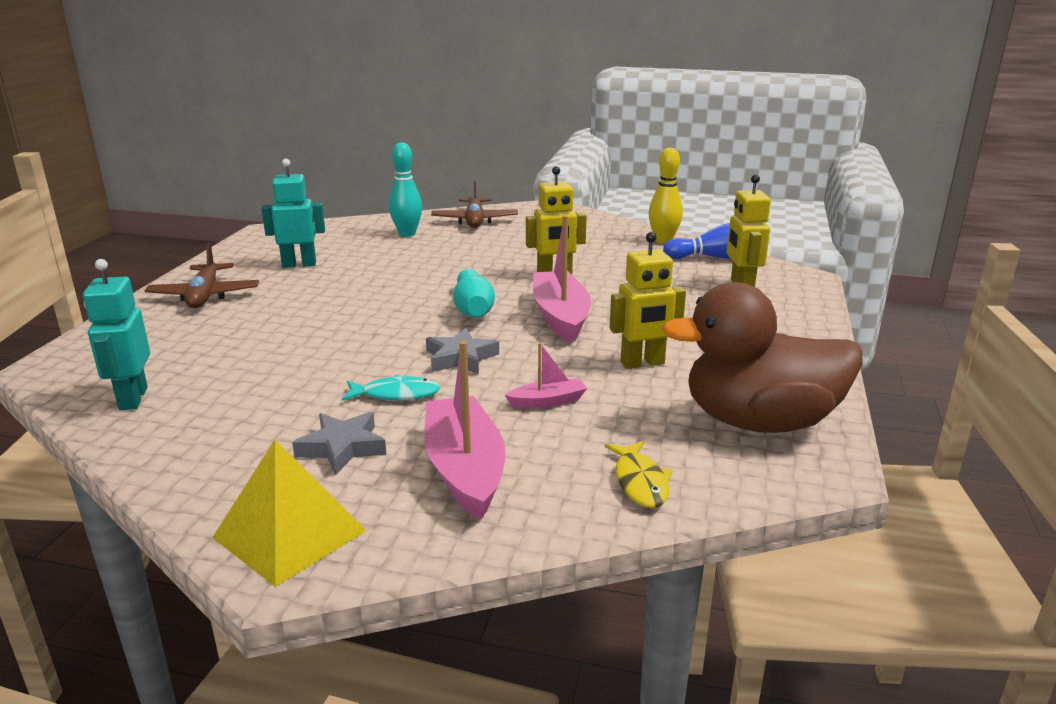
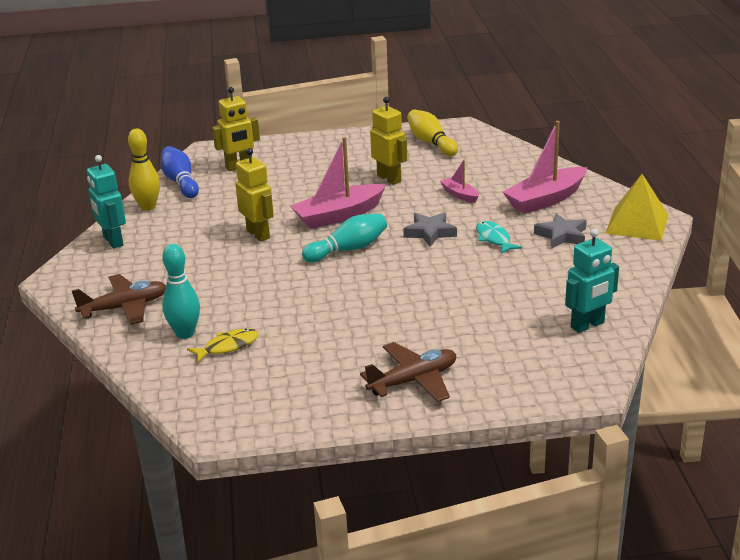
camera: 110 degrees left, 5 degrees up
(299, 264) = (306, 363): turquoise robot -> turquoise robot (112, 241)
(640, 482) = (513, 160): yellow fish -> yellow fish (228, 346)
(760, 422) = (431, 143): brown duck -> yellow bowling pin

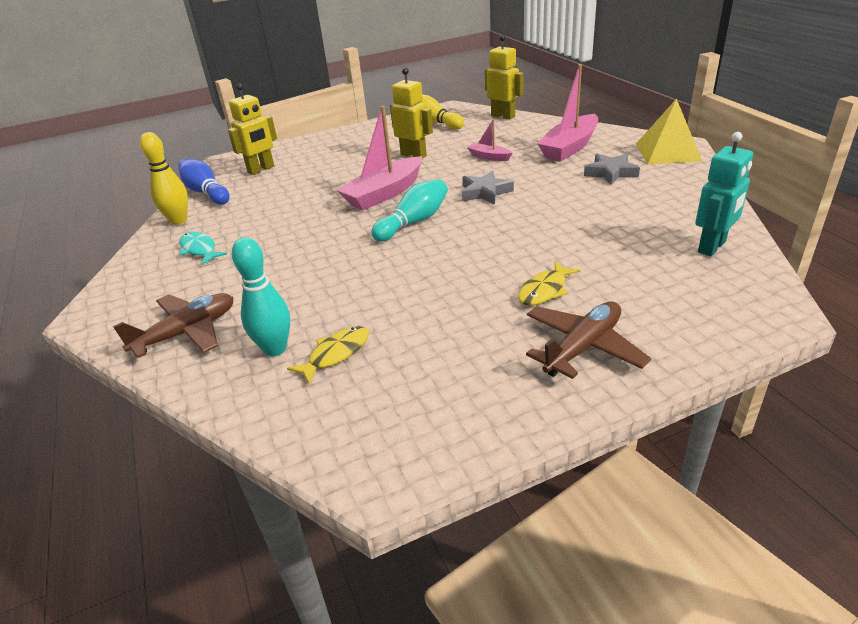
camera: 15 degrees left, 5 degrees up
(112, 241) = (149, 261): turquoise robot -> none
(258, 234) = (311, 225): yellow robot -> yellow robot (503, 116)
(417, 332) = (544, 290): none -> yellow fish
(494, 239) = (550, 186): turquoise fish -> turquoise fish (199, 249)

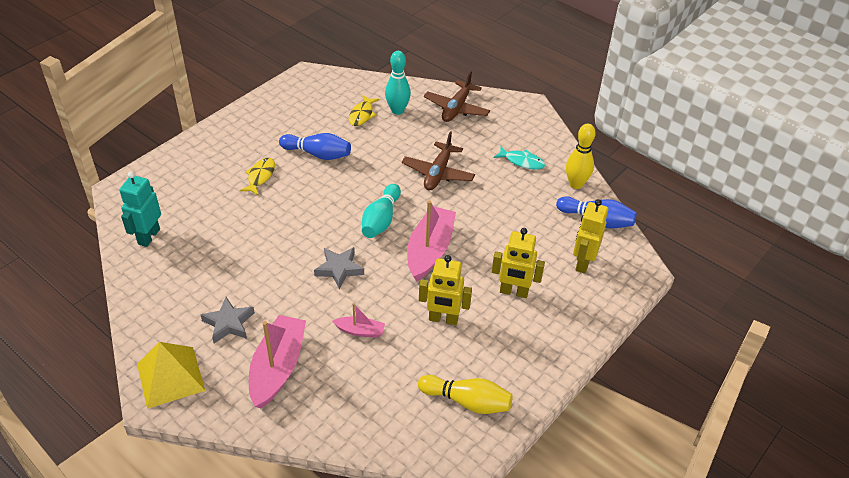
camera: 150 degrees right, 10 degrees up
(446, 305) = (318, 154): none -> blue bowling pin
(503, 116) = (383, 439): yellow robot -> yellow robot (514, 292)
(583, 347) = (231, 144): brown plane -> brown plane (438, 173)

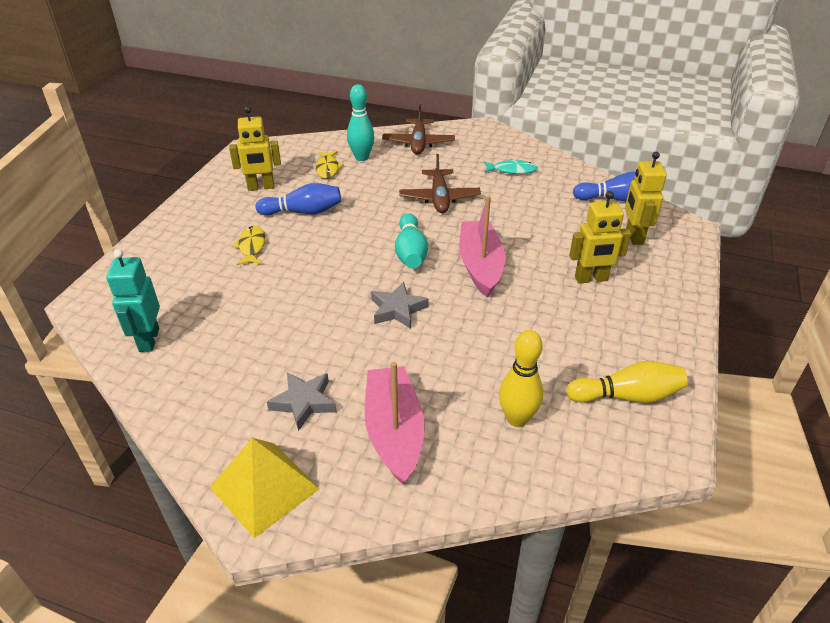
camera: 20 degrees left, 5 degrees down
(360, 331) = (462, 363): pink boat -> none
(443, 319) = (541, 324): yellow robot -> yellow robot (261, 187)
(576, 184) = (575, 176): yellow bowling pin -> yellow bowling pin (517, 419)

